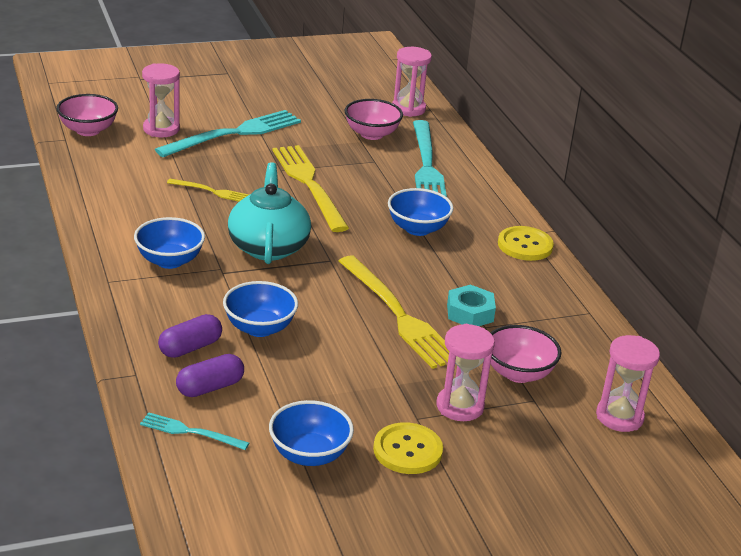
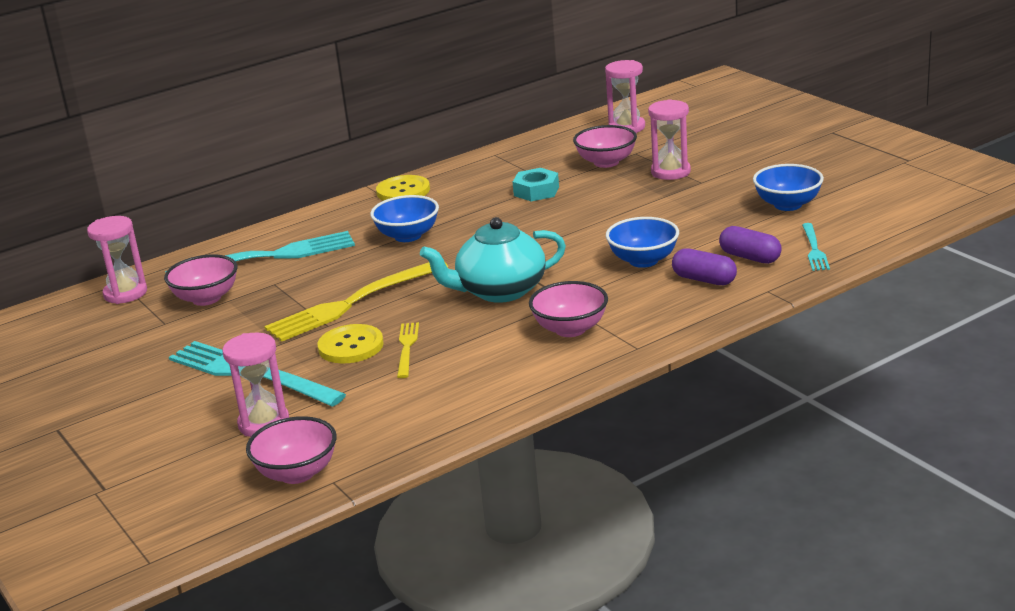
camera: 100 degrees left, 5 degrees down
(169, 261) = (570, 329): blue bowl -> pink bowl
(398, 315) = (566, 214): yellow fork -> none
(407, 450) = (743, 177): yellow button -> yellow button (351, 346)

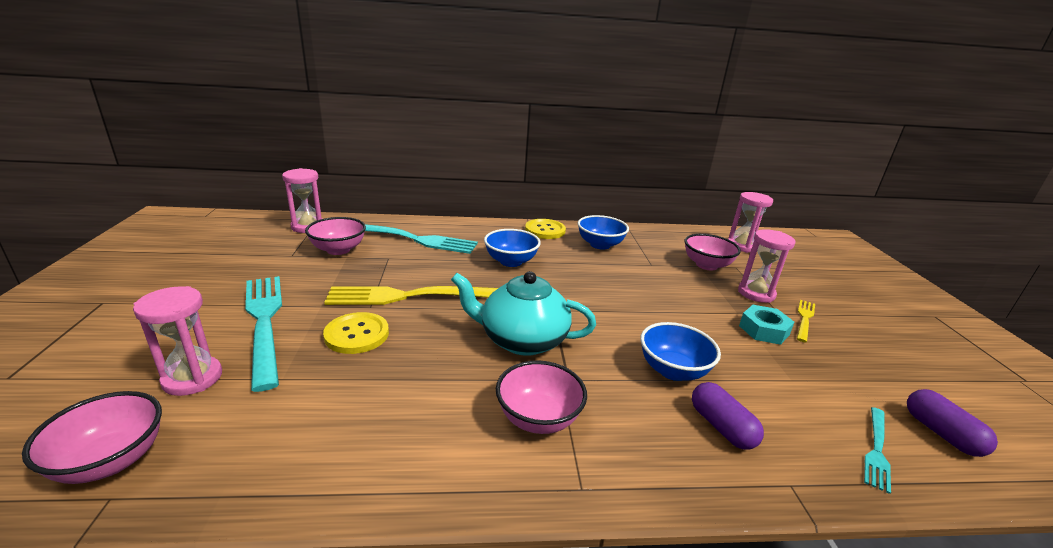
camera: 25 degrees right, 0 degrees up
(407, 348) = (389, 359): yellow fork -> yellow fork (804, 319)
(536, 191) = (634, 266): turquoise nut -> turquoise nut (764, 330)
(750, 257) = (790, 422): purple capsule -> purple capsule (941, 433)
(787, 205) = (861, 374): blue bowl -> blue bowl (600, 245)

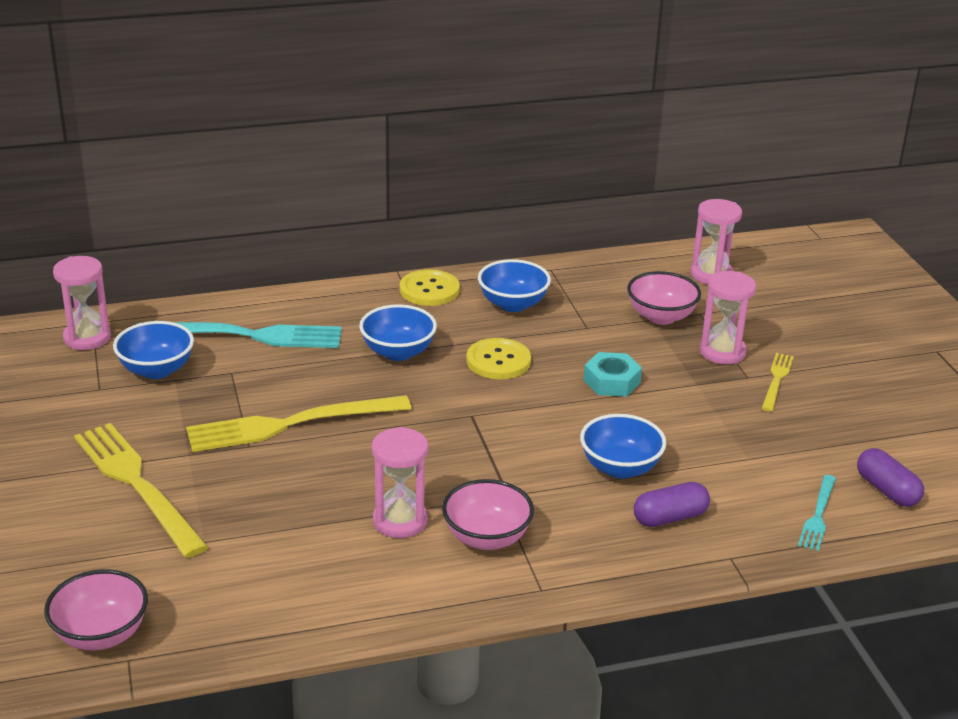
camera: 10 degrees left, 5 degrees up
(192, 378) = (110, 556): pink hourglass -> pink hourglass (400, 521)
(264, 322) = (137, 484): turquoise fork -> yellow fork
(338, 250) = (156, 370): pink bowl -> blue bowl
(357, 334) = (254, 482): yellow button -> yellow button (498, 361)
(522, 340) = (446, 459): turquoise teapot -> none
(721, 427) = (670, 517): purple capsule -> purple capsule turned 75 degrees counterclockwise
(764, 330) = (725, 403): turquoise nut -> turquoise nut (612, 381)

